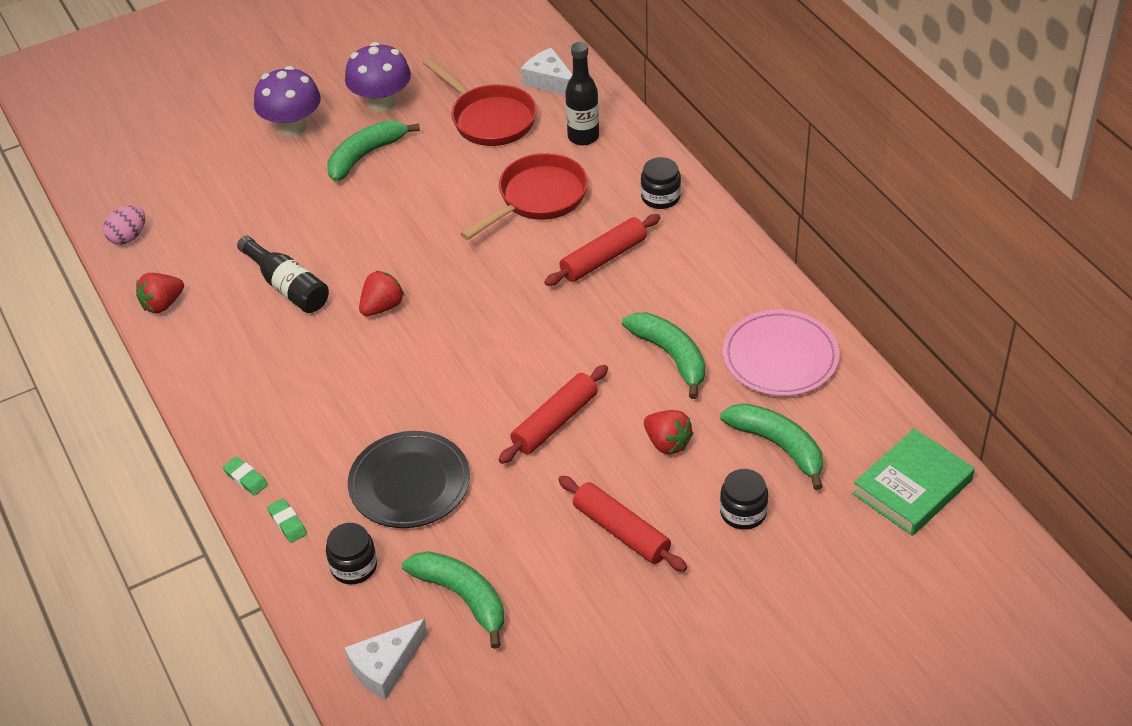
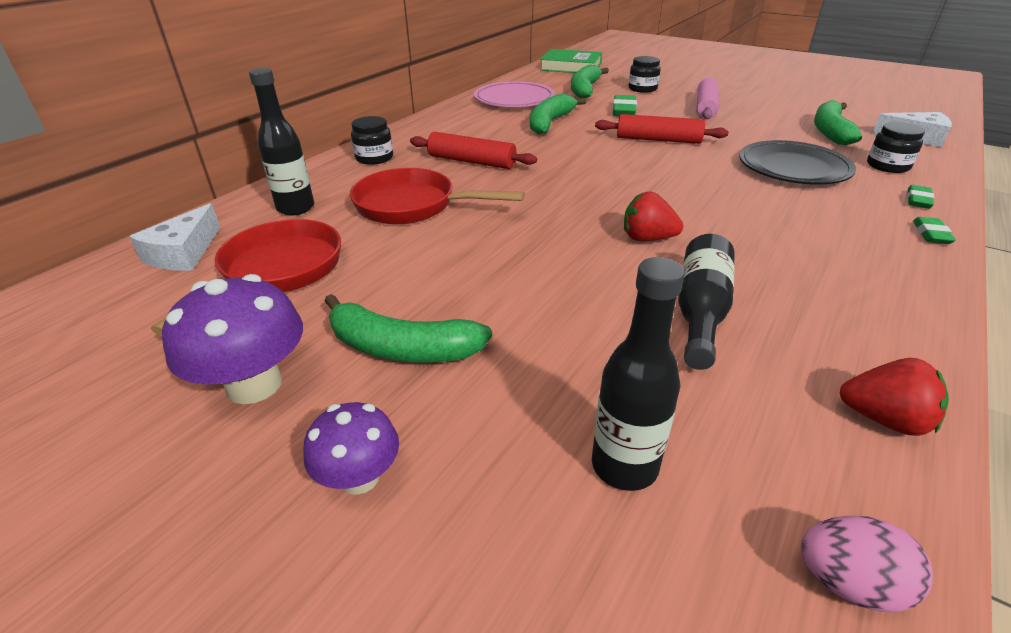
camera: 120 degrees left, 10 degrees down
(225, 203) = (624, 466): none -> black bottle
(292, 126) = (359, 477): purple mushroom -> purple mushroom, size x0.62
(621, 531) = (705, 108): red rolling pin -> pink rolling pin
(667, 443) = (624, 110): red strawberry -> green eraser

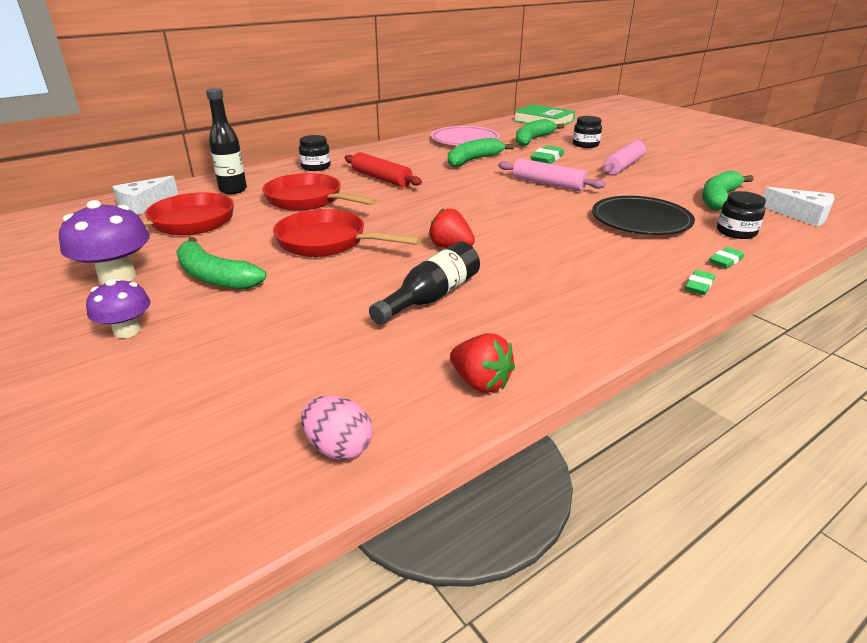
camera: 20 degrees right, 5 degrees down
(499, 261) = (328, 242): none -> red pan
(624, 466) = (276, 362): black bottle -> none
(658, 140) = (548, 184): red rolling pin -> pink rolling pin

